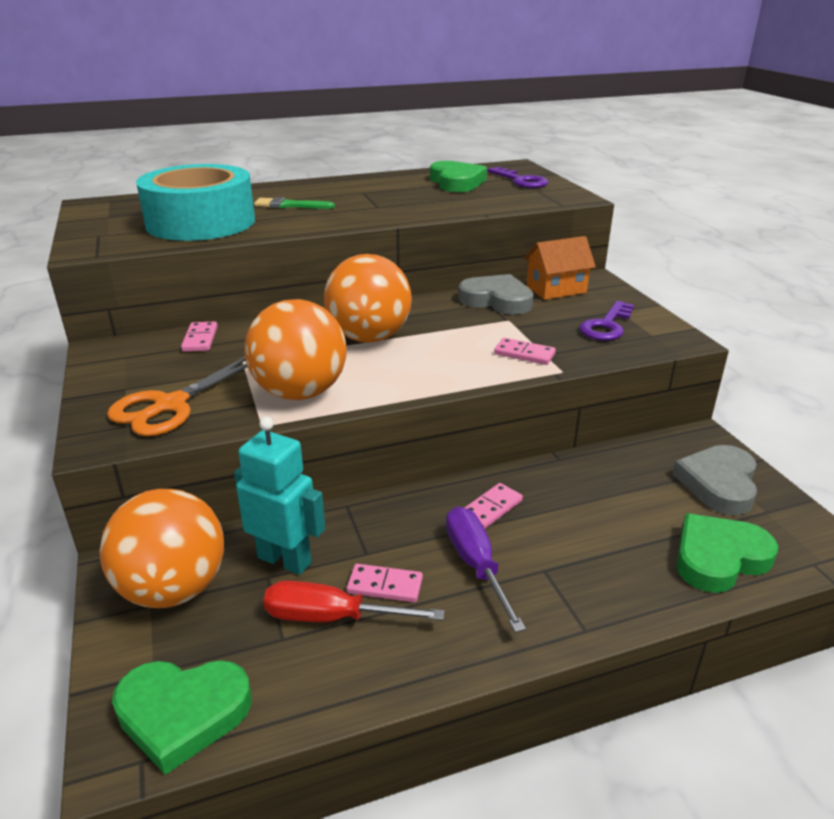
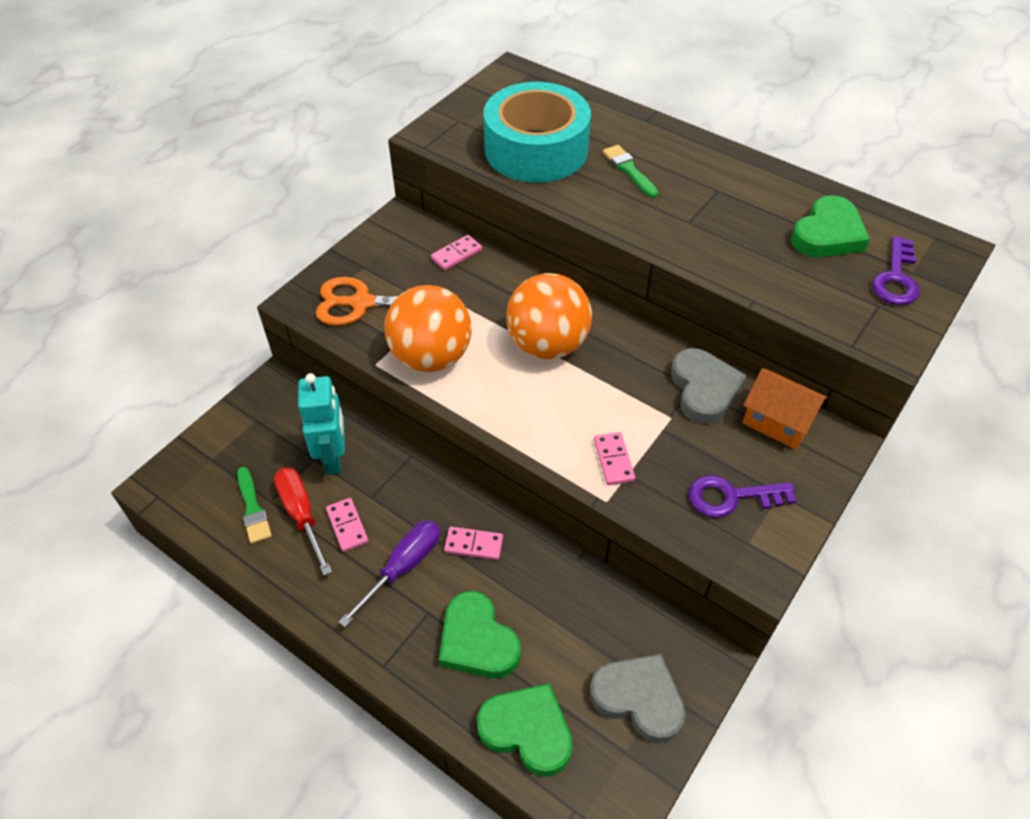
camera: 55 degrees right, 20 degrees up
(174, 589) = (273, 421): orange ball -> none
(182, 714) = (193, 492): green heart -> green heart (477, 641)
(276, 659) = (253, 509): none -> green brush
(718, 484) = (638, 699): grey heart -> grey heart turned 45 degrees clockwise

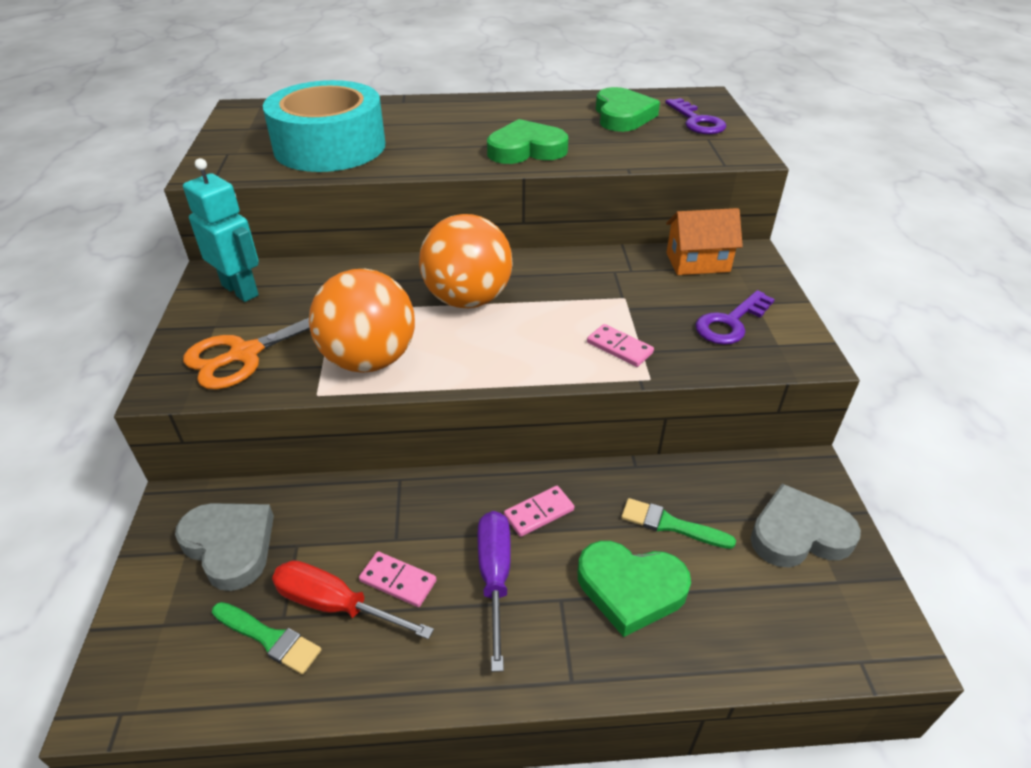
camera: 40 degrees left, 10 degrees down
(334, 458) = (319, 530): turquoise robot -> turquoise robot (241, 290)
(456, 254) = (305, 275): pink domino -> none
(527, 731) = (754, 628): green heart -> green heart (526, 150)
(629, 170) = (428, 132): green brush -> green brush (670, 525)
(704, 389) = (624, 268): grey heart -> grey heart (230, 546)

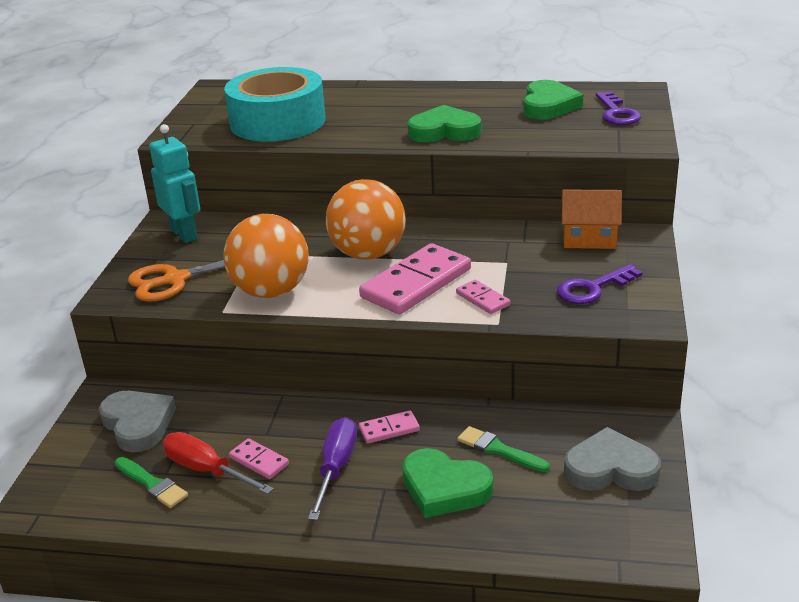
camera: 15 degrees right, 10 degrees down
(536, 333) = (416, 283): none -> pink domino

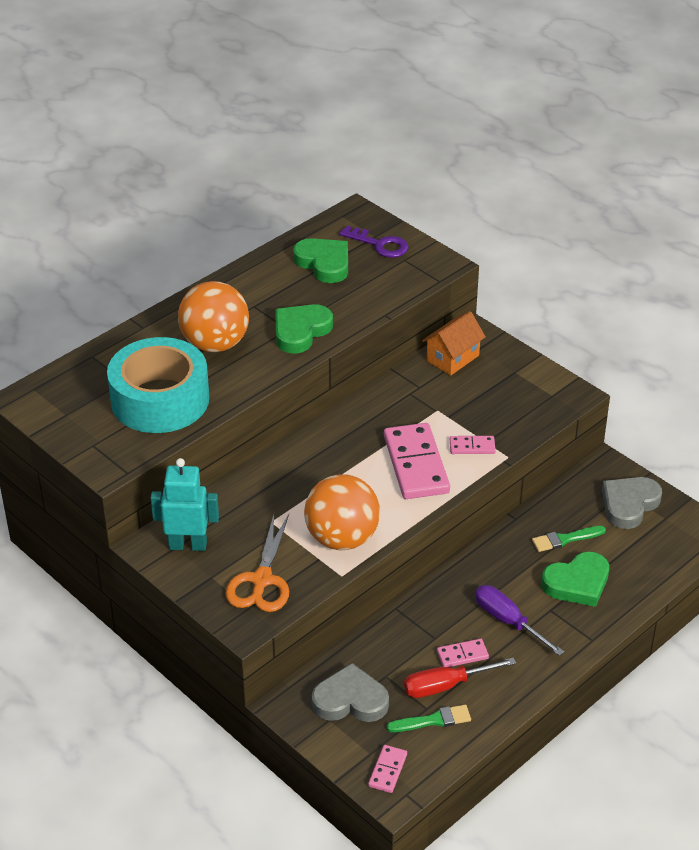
camera: 55 degrees left, 10 degrees up
(368, 254) = (346, 465): orange ball -> orange ball (215, 344)
(389, 429) = (493, 576): pink domino -> pink domino (388, 770)
(593, 288) = (514, 394): purple key -> none

